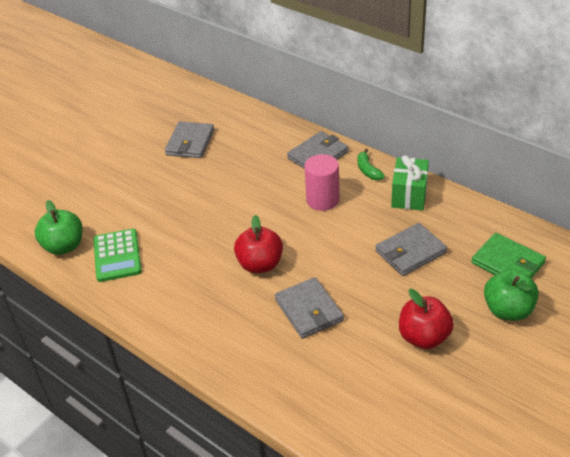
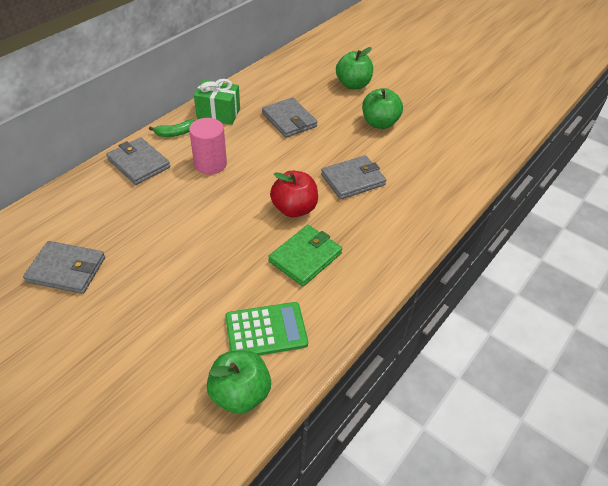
camera: 95 degrees left, 5 degrees up
(424, 337) = (379, 123): red apple -> green apple
(508, 263) = (307, 78): green wallet -> green wallet (305, 257)

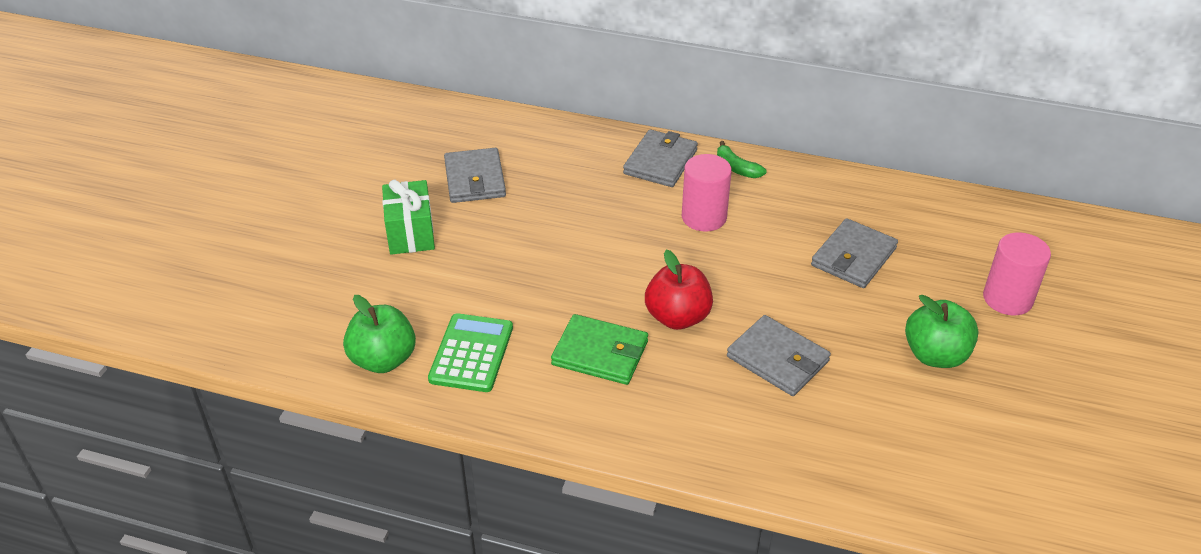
camera: 70 degrees right, 5 degrees down
(218, 114) = (807, 188): green gift -> green gift (410, 233)
(266, 331) = (471, 353): green calculator -> green calculator turned 135 degrees counterclockwise
(353, 85) = (1007, 298): green apple -> pink cylinder

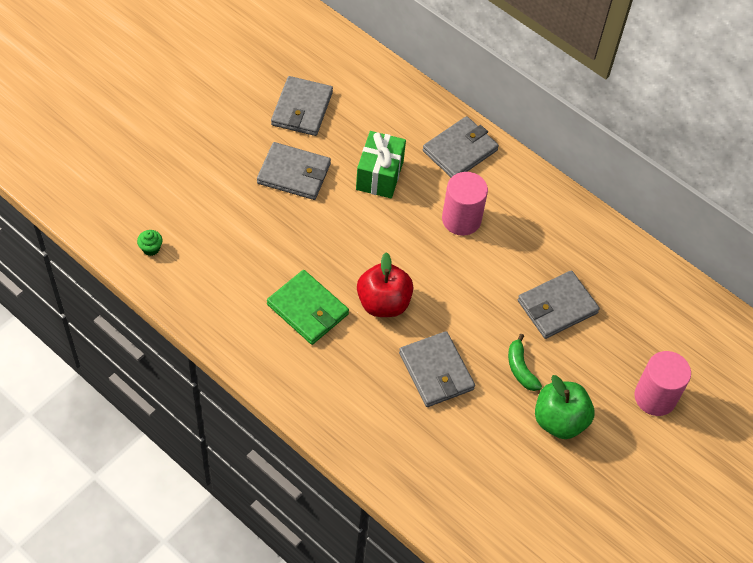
camera: 20 degrees right, 15 degrees up
(383, 359) = (151, 248): green apple -> green cupcake
(410, 233) = (226, 142): green gift -> green gift (379, 175)
(471, 353) = (215, 270): green calculator -> none
(503, 236) = (294, 174): none -> grey wallet
(736, 168) = (519, 182): green banana -> green banana (520, 368)

